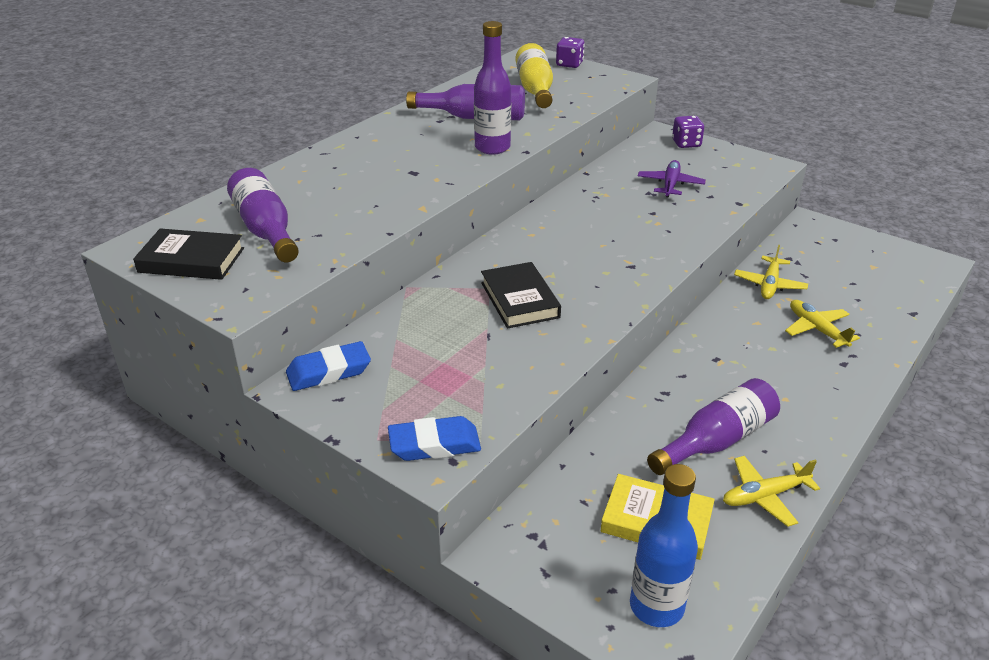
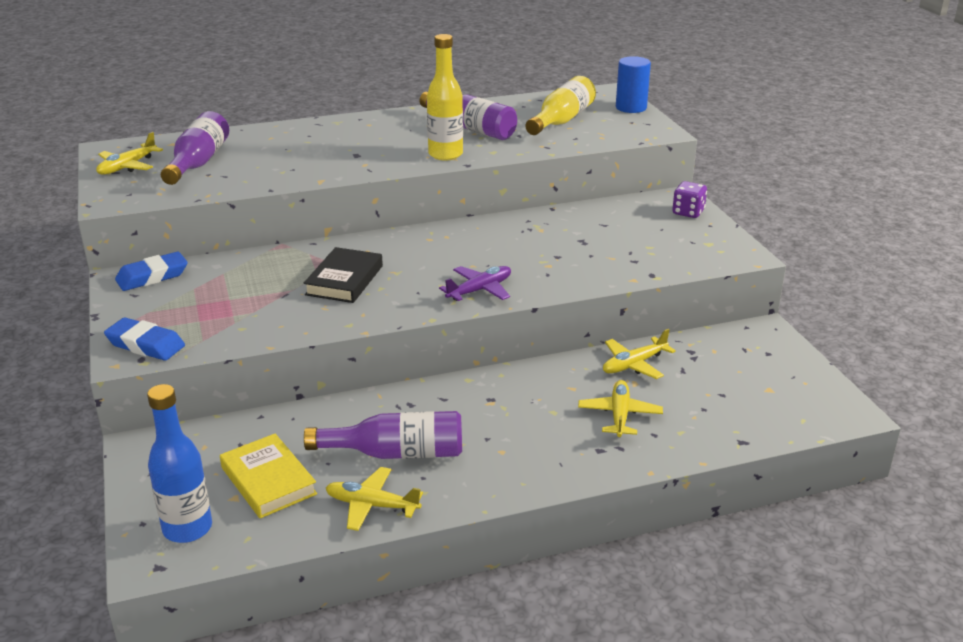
camera: 35 degrees right, 5 degrees down
(191, 260) = (127, 167): black book -> yellow plane
(329, 372) = (152, 277): blue eraser -> blue eraser turned 45 degrees counterclockwise
(492, 148) = (445, 154): purple bottle -> yellow bottle
(569, 64) = (631, 107): purple dice -> blue cylinder
(670, 185) = (612, 240): purple plane -> purple plane (480, 290)

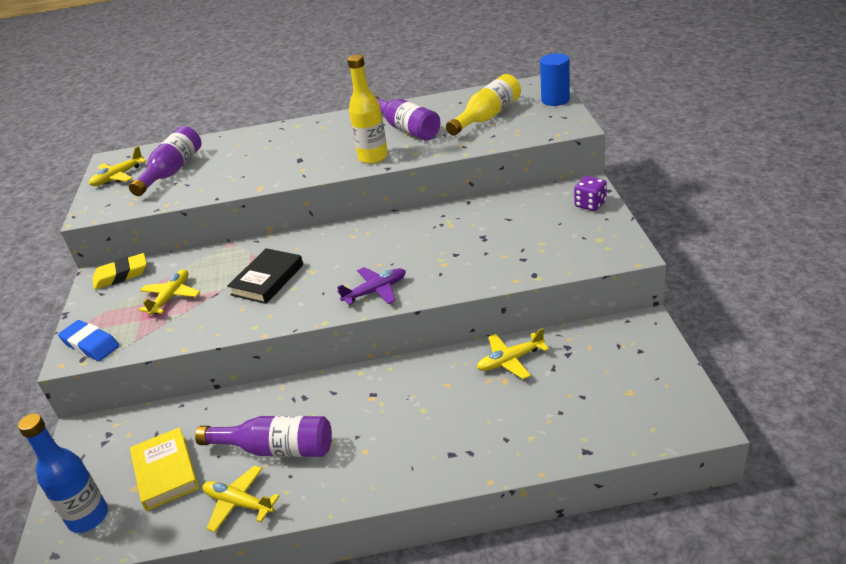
camera: 15 degrees right, 5 degrees up
(152, 277) = (121, 275): blue eraser -> yellow eraser
(619, 415) = (480, 416): yellow plane -> yellow plane (171, 297)

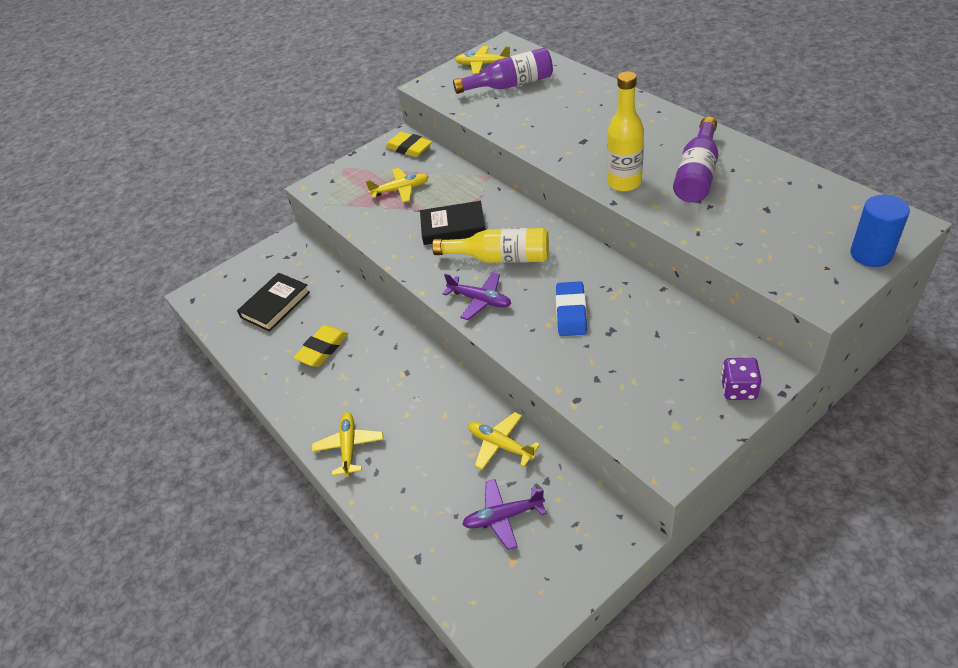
camera: 60 degrees right, 10 degrees up
(88, 517) = (225, 294): blue bottle -> none
(91, 344) = (329, 187): blue eraser -> blue eraser (571, 312)
(165, 472) = (275, 305): yellow book -> black book
(238, 503) = (266, 360): yellow plane -> yellow plane (349, 447)
(276, 449) = (322, 349): purple bottle -> yellow eraser
(487, 117) = (776, 219): yellow bottle -> yellow bottle (500, 258)
(583, 383) = (503, 517): none -> purple plane

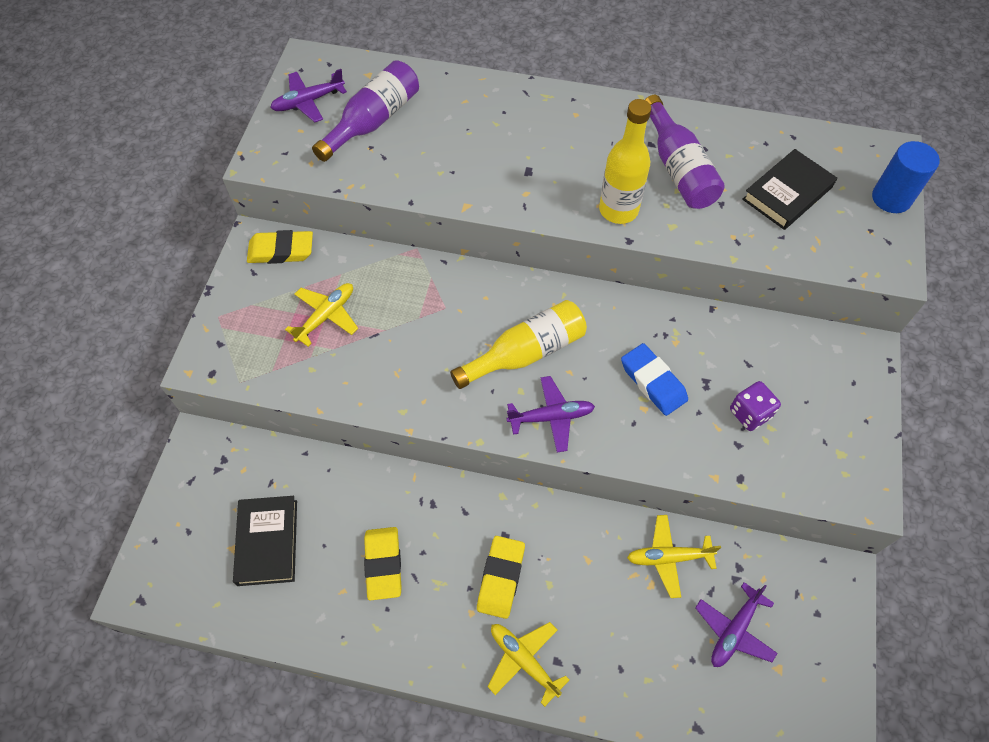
camera: 45 degrees left, 15 degrees up
(380, 394) = (501, 578): none -> yellow eraser
(453, 227) = (438, 338): black book -> black book (787, 193)
(482, 65) = (308, 102): yellow plane -> purple plane
(738, 389) = (857, 385): purple dice -> purple dice (750, 413)

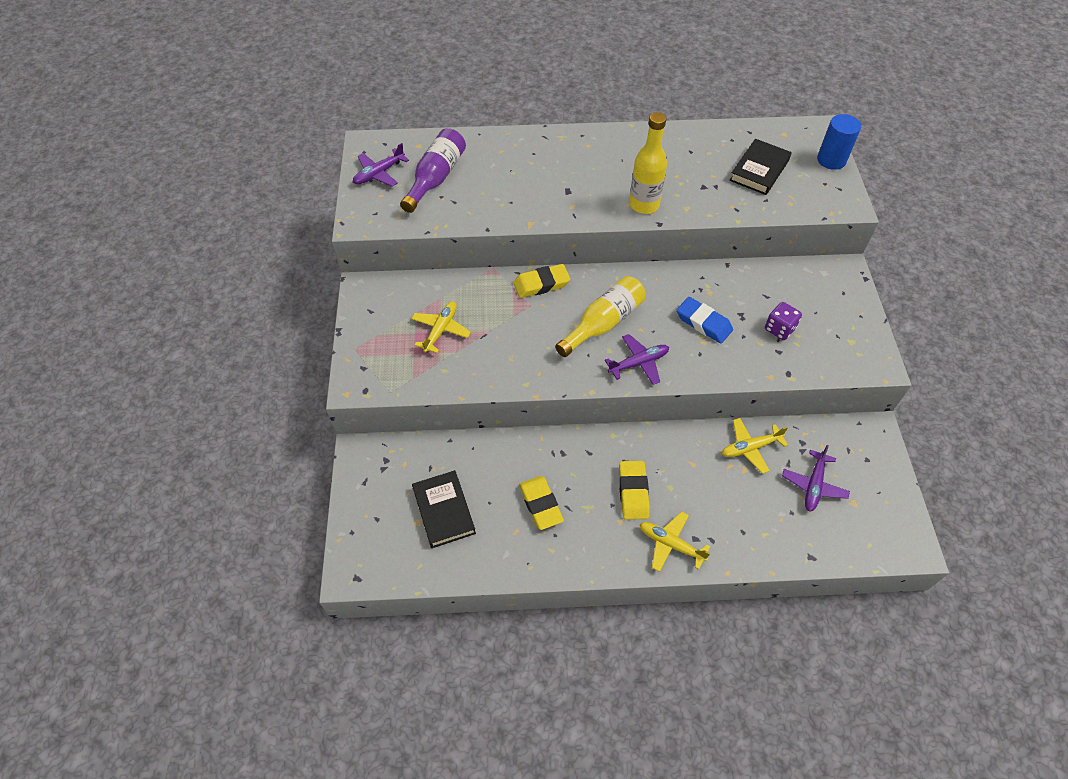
camera: 15 degrees left, 5 degrees down
(281, 251) = (387, 291): yellow eraser -> yellow eraser (541, 284)
(678, 168) = (676, 168): purple bottle -> none

